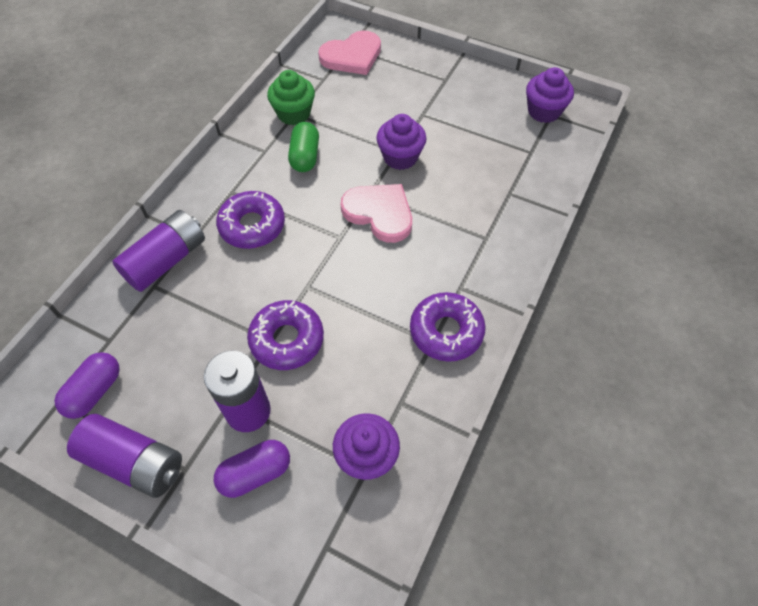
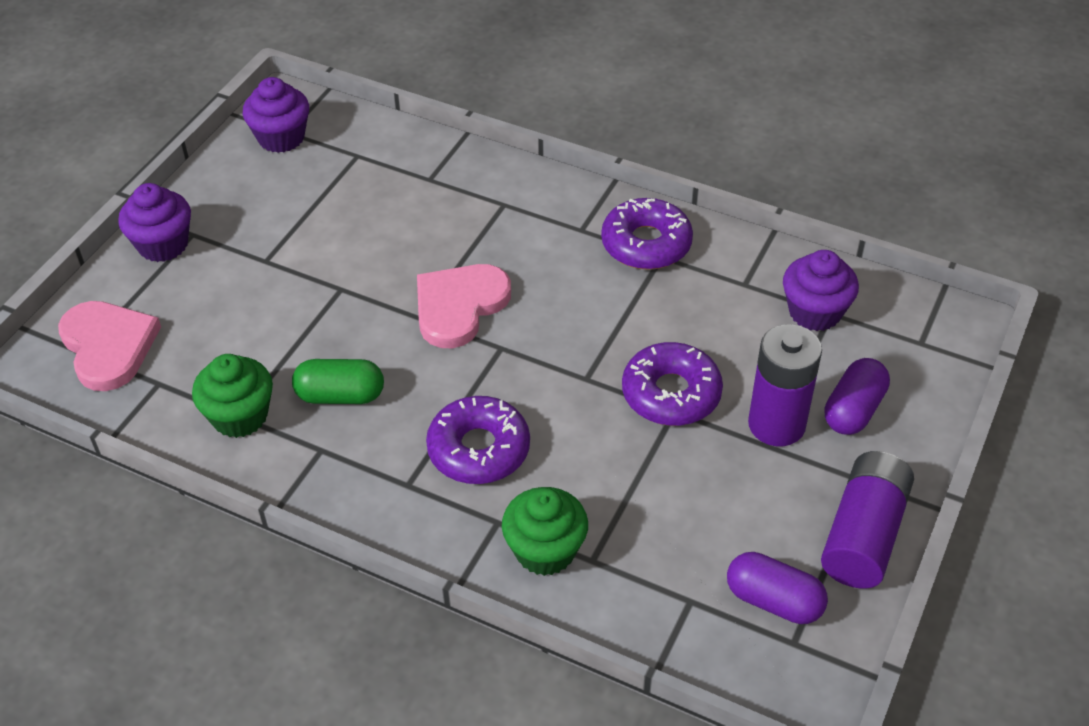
camera: 90 degrees left, 10 degrees down
(166, 261) = (545, 550): purple battery -> green cupcake
(255, 473) = (853, 410): purple capsule -> purple capsule turned 60 degrees clockwise
(400, 157) = (353, 285): purple cupcake -> purple cupcake (163, 244)

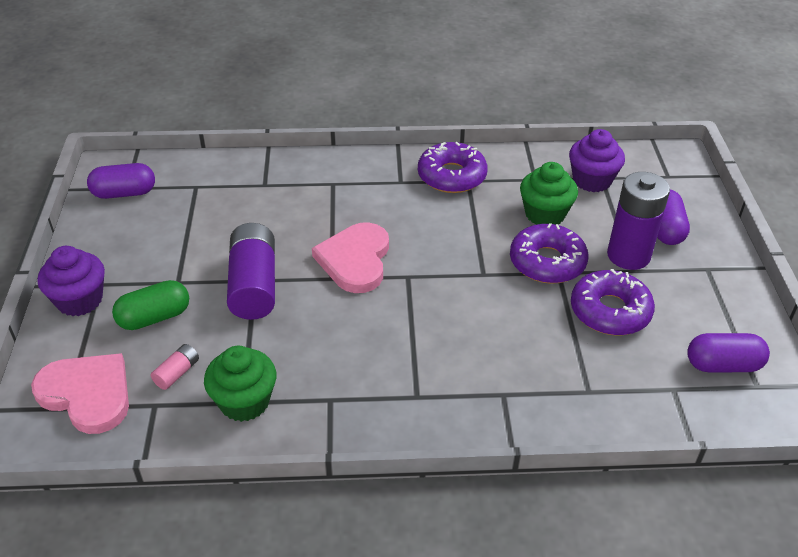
camera: 30 degrees left, 5 degrees down
(199, 359) = (177, 373): none -> pink battery
(281, 137) = (124, 193): purple cupcake -> purple capsule
(340, 395) = (314, 354): green capsule -> green capsule (154, 317)
(479, 449) = (448, 350): purple donut -> purple donut (610, 311)
(545, 550) = (552, 399): green cupcake -> green cupcake (545, 214)
(864, 534) = (737, 300): purple battery -> purple battery (254, 285)

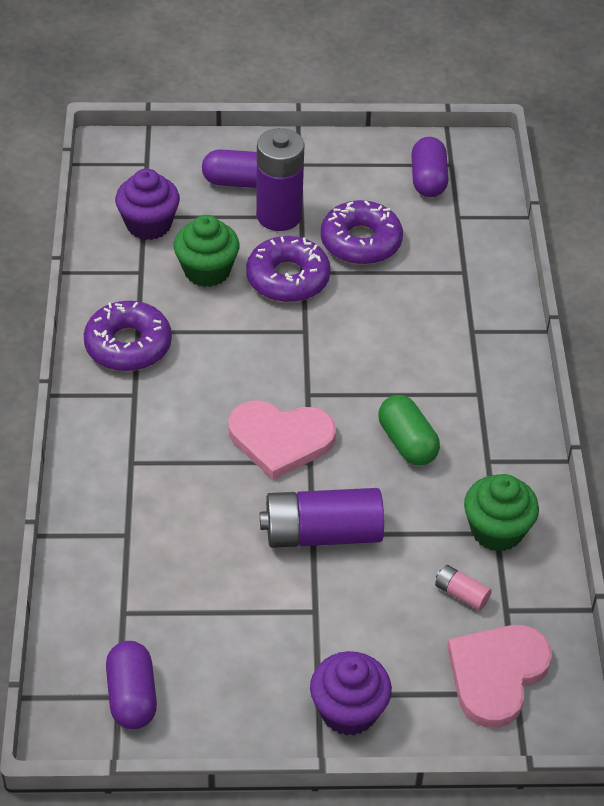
camera: 90 degrees left, 5 degrees up
(154, 317) = (377, 626): green capsule -> green capsule (407, 442)

